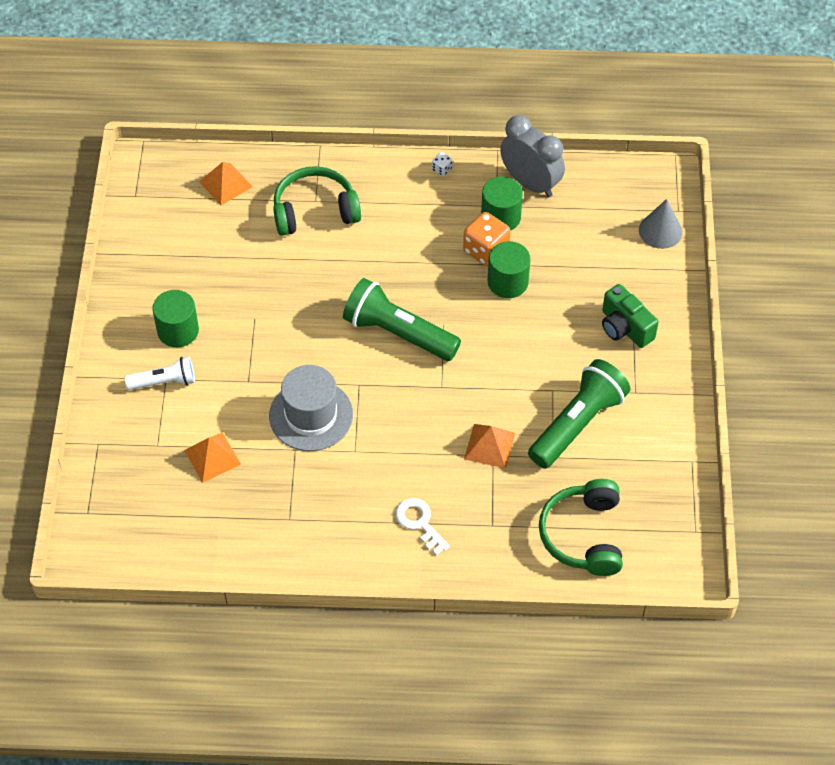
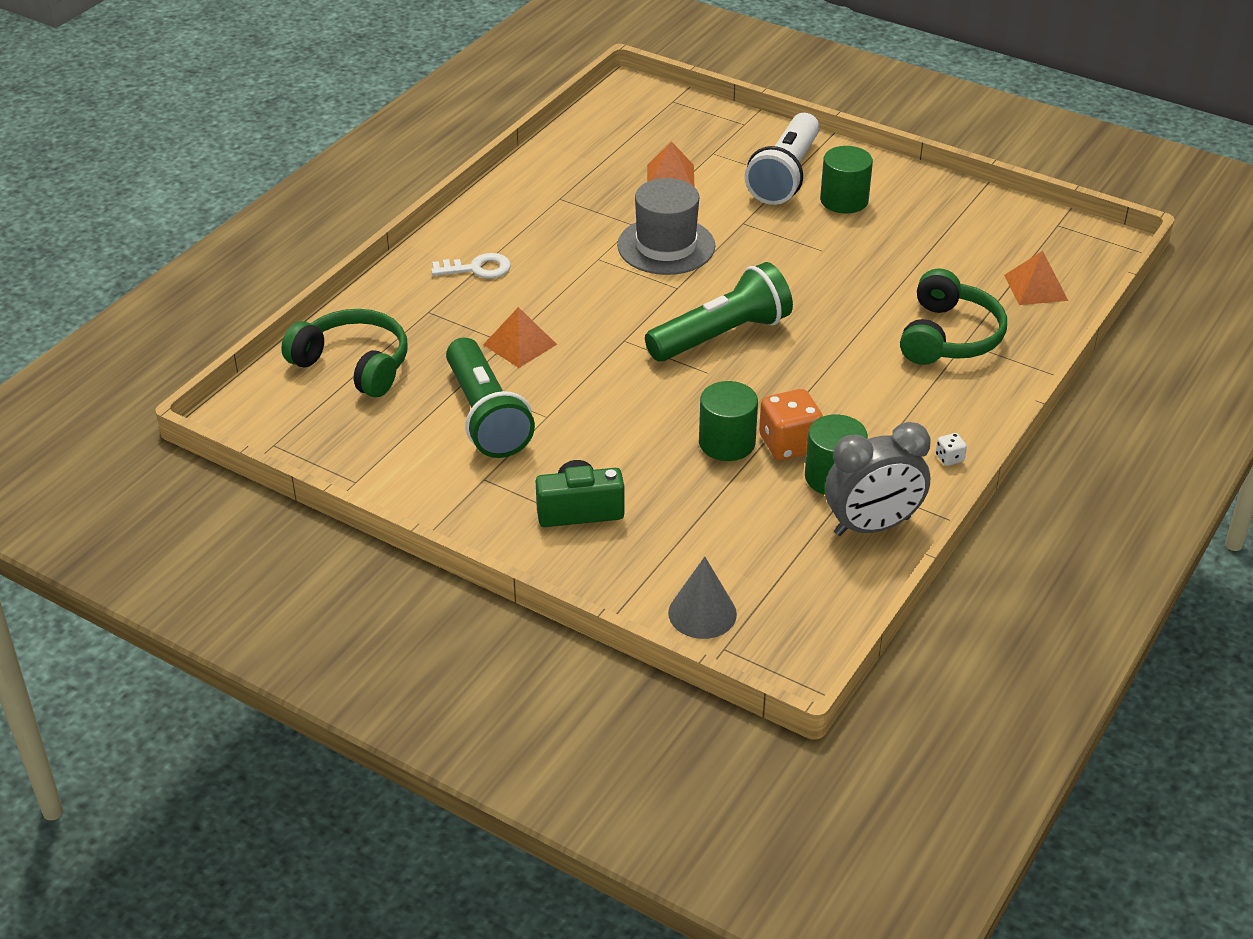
camera: 120 degrees right, 15 degrees down
(164, 382) = (785, 176): white flashlight -> white flashlight, size x1.75

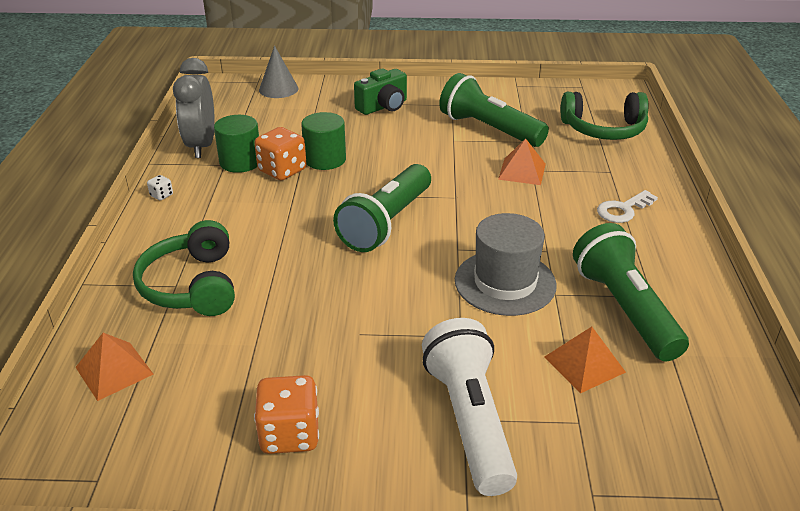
camera: 150 degrees right, 5 degrees down
(594, 197) = (624, 309): none -> green flashlight
(844, 200) = (378, 410): green cylinder -> none
(872, 526) = (201, 146): grey clock -> grey clock turned 45 degrees counterclockwise
(915, 207) = (290, 434): none -> orange dice

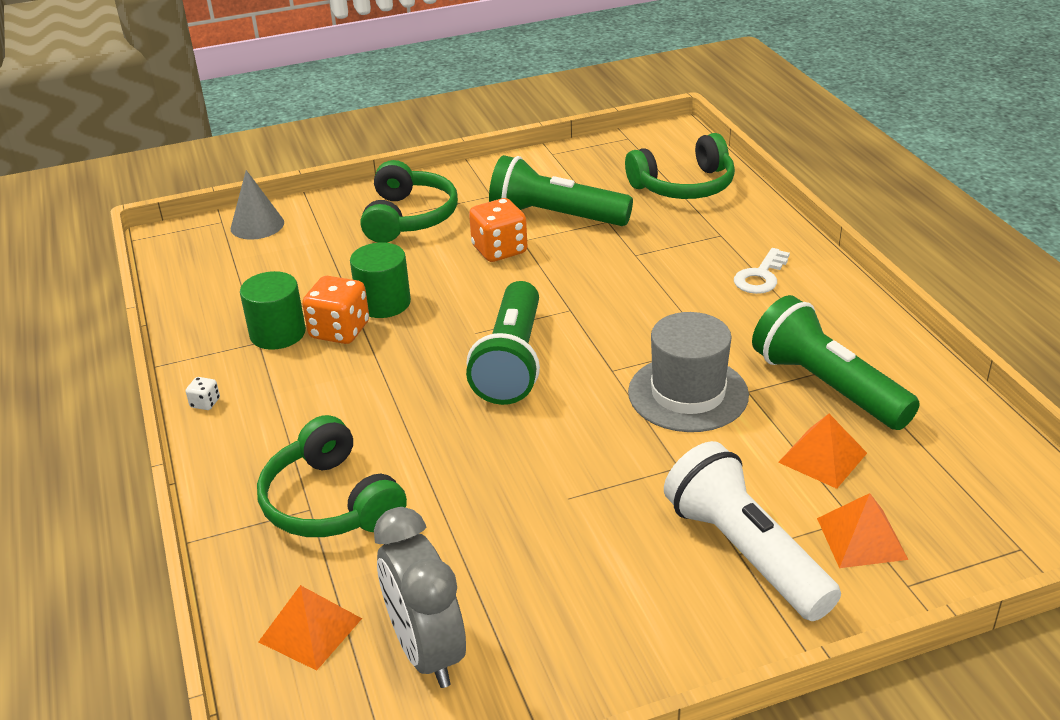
camera: 20 degrees left, 0 degrees up
(201, 146) = (209, 325): grey clock -> grey clock (427, 652)
(290, 434) = (568, 631): orange dice -> orange dice (499, 250)
(383, 107) = (409, 217): green camera -> green headphones
(522, 171) = (625, 259): orange pyramid -> orange pyramid (861, 538)

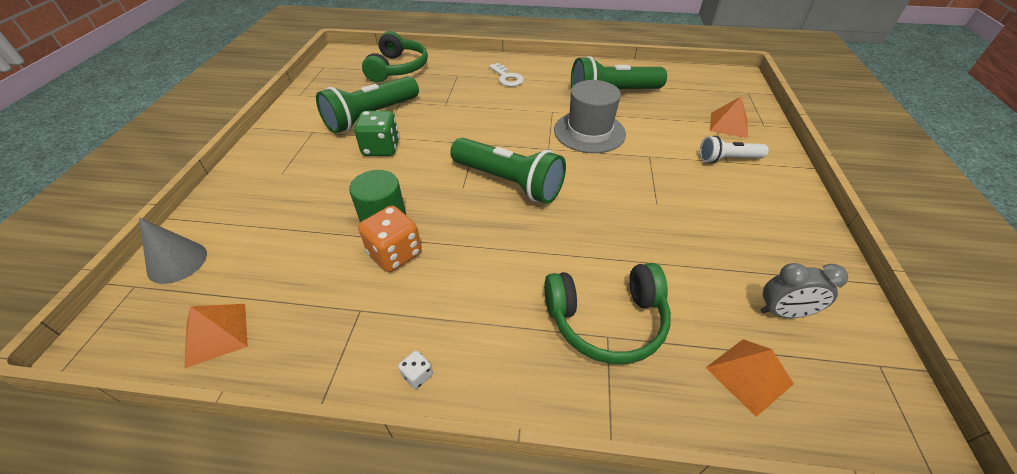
camera: 65 degrees left, 10 degrees up
(278, 333) = (360, 293): green cylinder -> none
(409, 217) = (289, 174): green headphones -> none
(427, 652) = (783, 312): grey clock -> grey clock, size x0.64
(499, 250) = (381, 148): orange dice -> green dice
(745, 552) = (727, 159): white flashlight -> white flashlight, size x0.57
(822, 457) = (665, 113): orange pyramid -> orange pyramid (216, 334)

